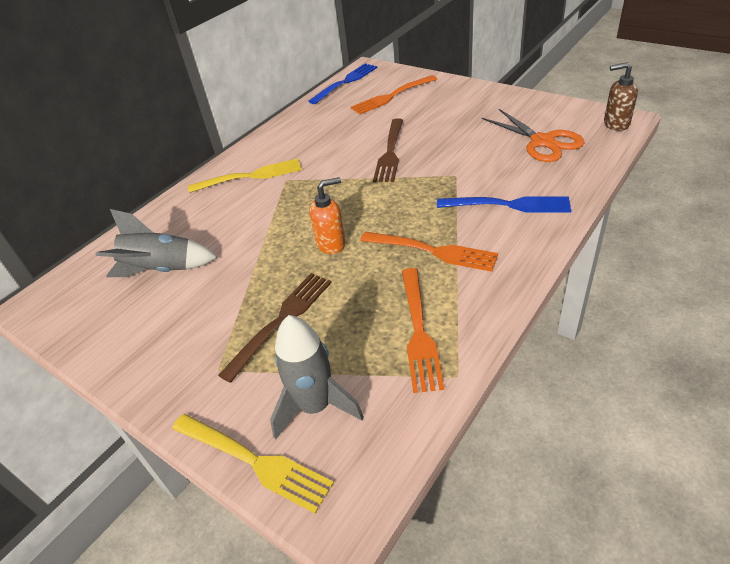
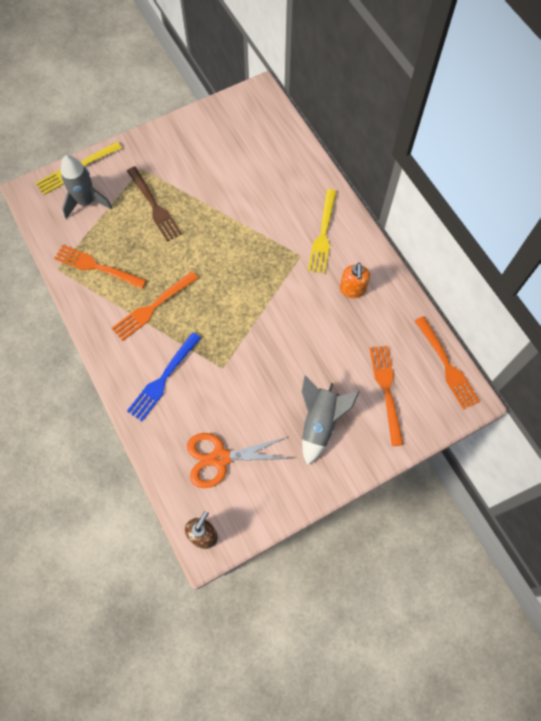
camera: 110 degrees right, 25 degrees up
(161, 270) = (246, 158): grey rocket -> grey rocket (320, 422)
(331, 244) = (203, 255): orange soap dispenser -> orange soap dispenser (352, 290)
(346, 82) = (447, 366): blue fork -> orange fork
(390, 153) = (287, 340): brown fork -> none

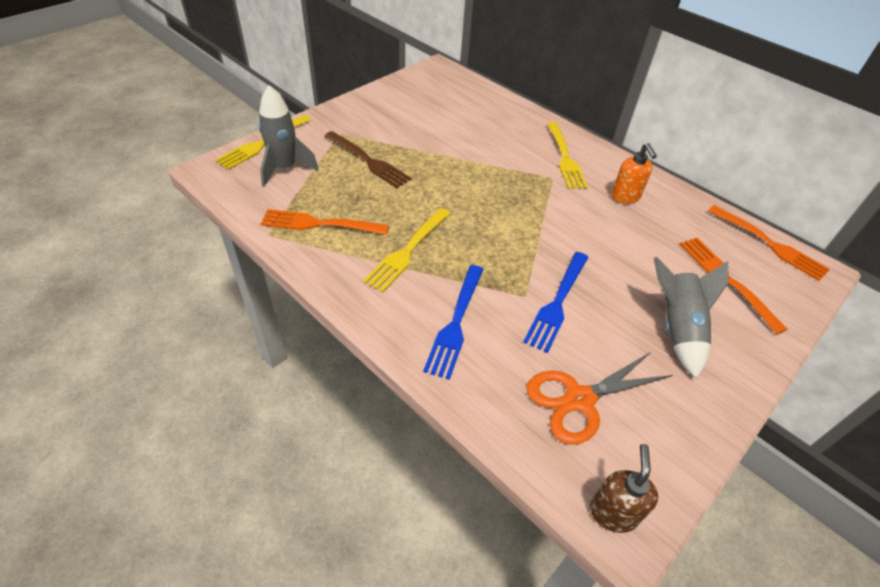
camera: 20 degrees left, 20 degrees down
(152, 307) = (407, 251): orange fork -> yellow fork
(243, 380) = (557, 303): none -> blue fork

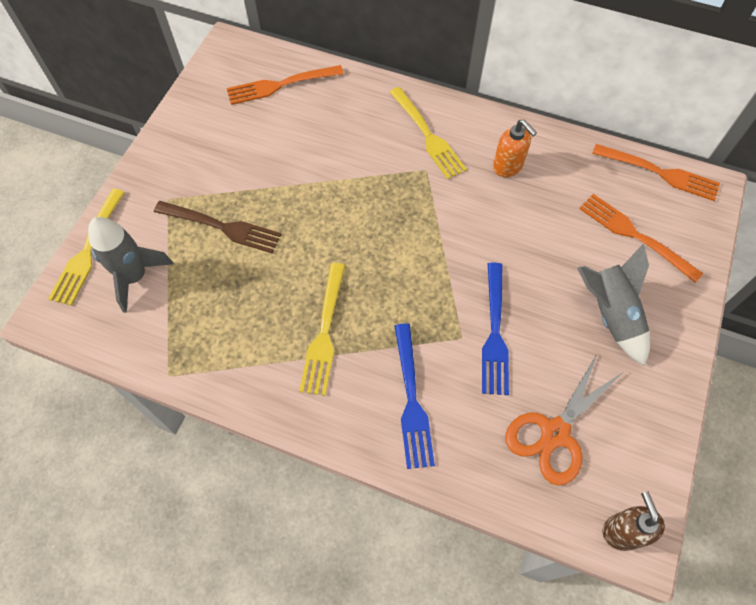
camera: 20 degrees left, 15 degrees up
(319, 224) = (215, 338): orange fork -> orange fork (280, 85)

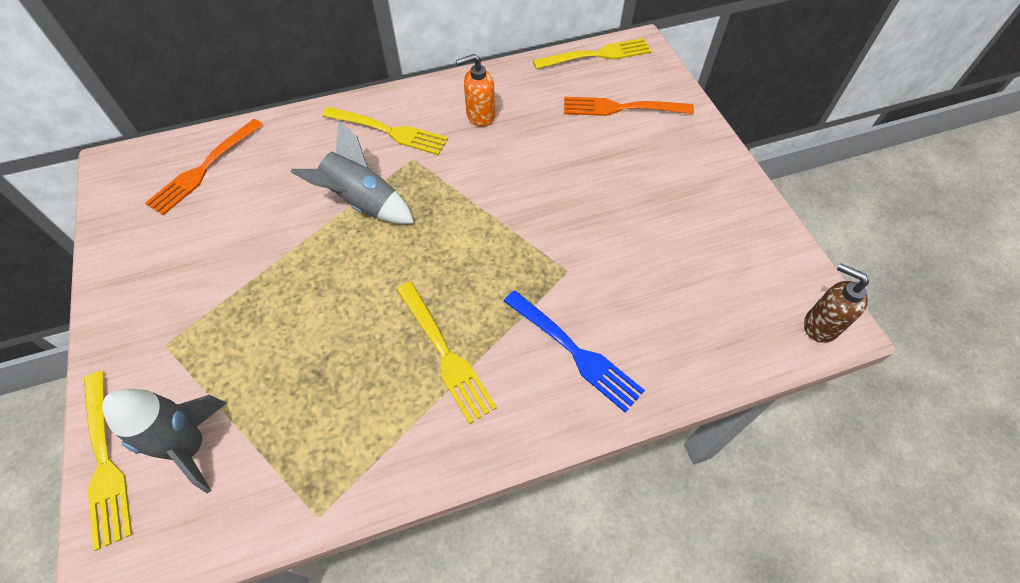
camera: 40 degrees left, 5 degrees down
(222, 227) = (253, 331): brown fork -> none
(494, 333) = (590, 248): blue fork -> none
(508, 166) = (480, 116): orange soap dispenser -> orange soap dispenser turned 150 degrees clockwise
(555, 433) = (706, 290): orange scissors -> none
(610, 314) = (659, 175): grey rocket -> grey rocket (362, 203)
(660, 173) = (597, 55): orange fork -> yellow fork

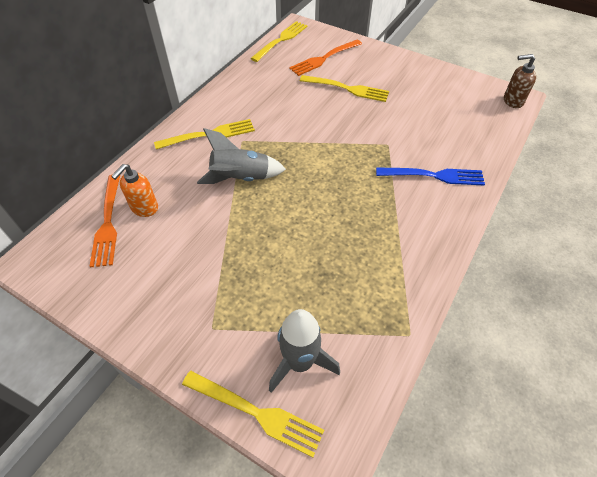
camera: 40 degrees left, 5 degrees down
(445, 354) = (378, 218): yellow fork -> yellow fork (347, 89)
(480, 116) = (254, 100): orange soap dispenser -> orange soap dispenser (144, 208)

